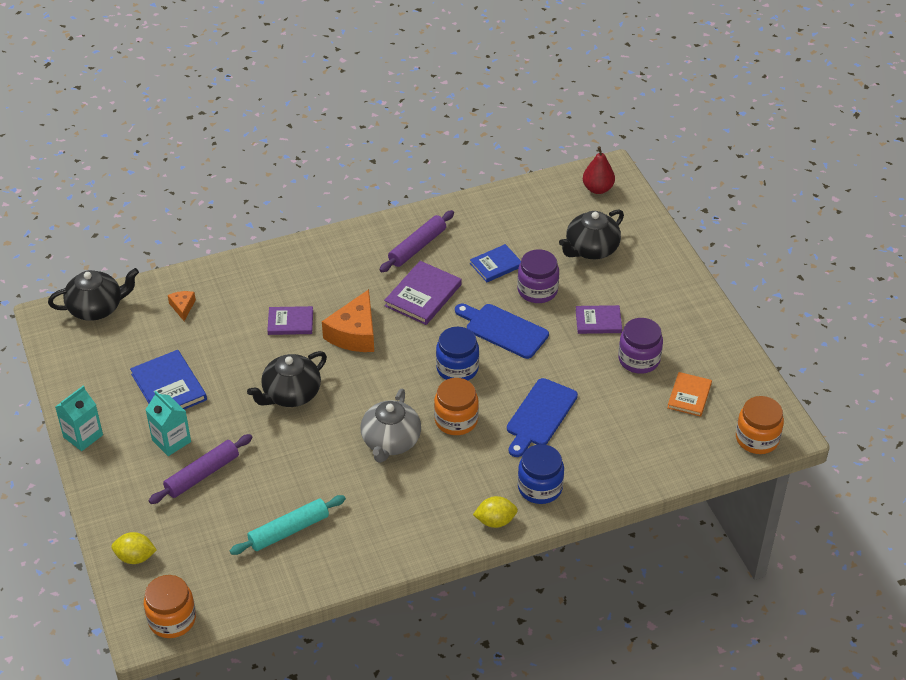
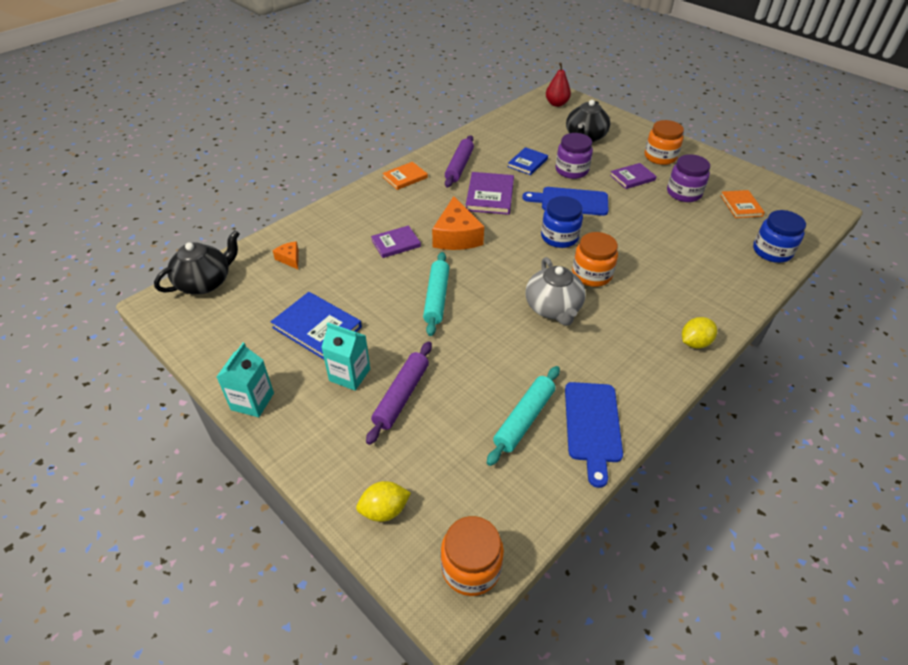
camera: 25 degrees left, 0 degrees up
(291, 394) = (437, 298): black teapot -> turquoise rolling pin
(350, 244) = (405, 177): none -> orange book
(540, 415) = (652, 251): blue cutting board -> blue cutting board (592, 426)
(540, 487) = (703, 303): blue jar -> blue jar (772, 251)
(757, 439) = (814, 219): orange jar -> orange jar (660, 157)

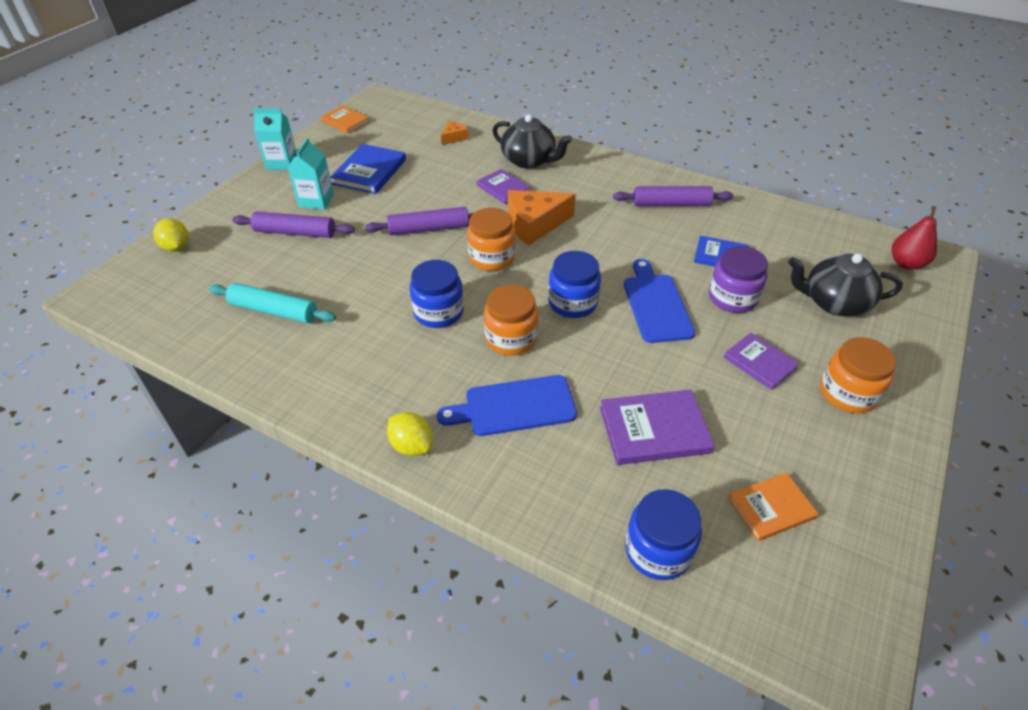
camera: 75 degrees right, 0 degrees up
(205, 282) = (408, 108): black teapot -> black teapot (529, 161)
(405, 177) = (622, 171): orange book -> orange book (345, 121)
(437, 298) = (429, 229): turquoise rolling pin -> purple rolling pin
(471, 567) = (119, 301): orange jar -> orange jar (492, 257)
(490, 195) = (625, 236): purple book -> purple book (654, 430)
(553, 308) = (438, 312): grey teapot -> blue jar
(592, 426) = (268, 360): blue cutting board -> blue cutting board (514, 406)
(684, 193) = (758, 427): purple jar -> none

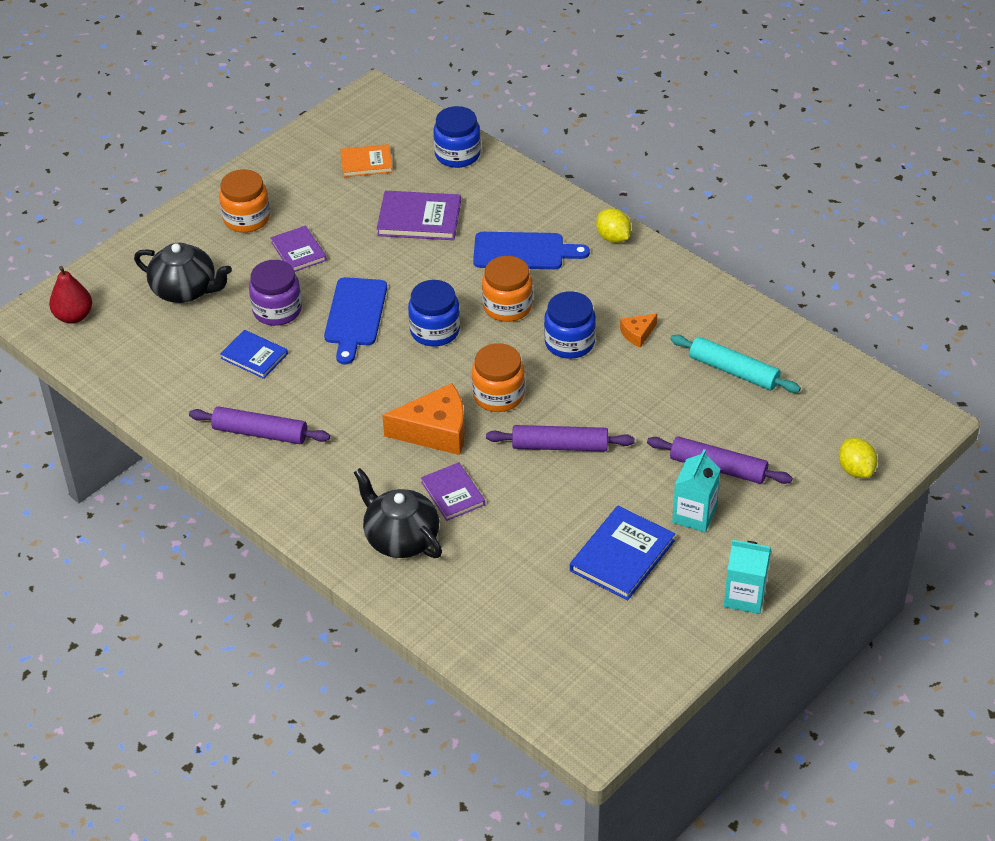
camera: 165 degrees left, 0 degrees up
(345, 121) = (651, 677): orange book -> none
(454, 138) = (491, 606): orange cheese -> orange cheese (637, 334)

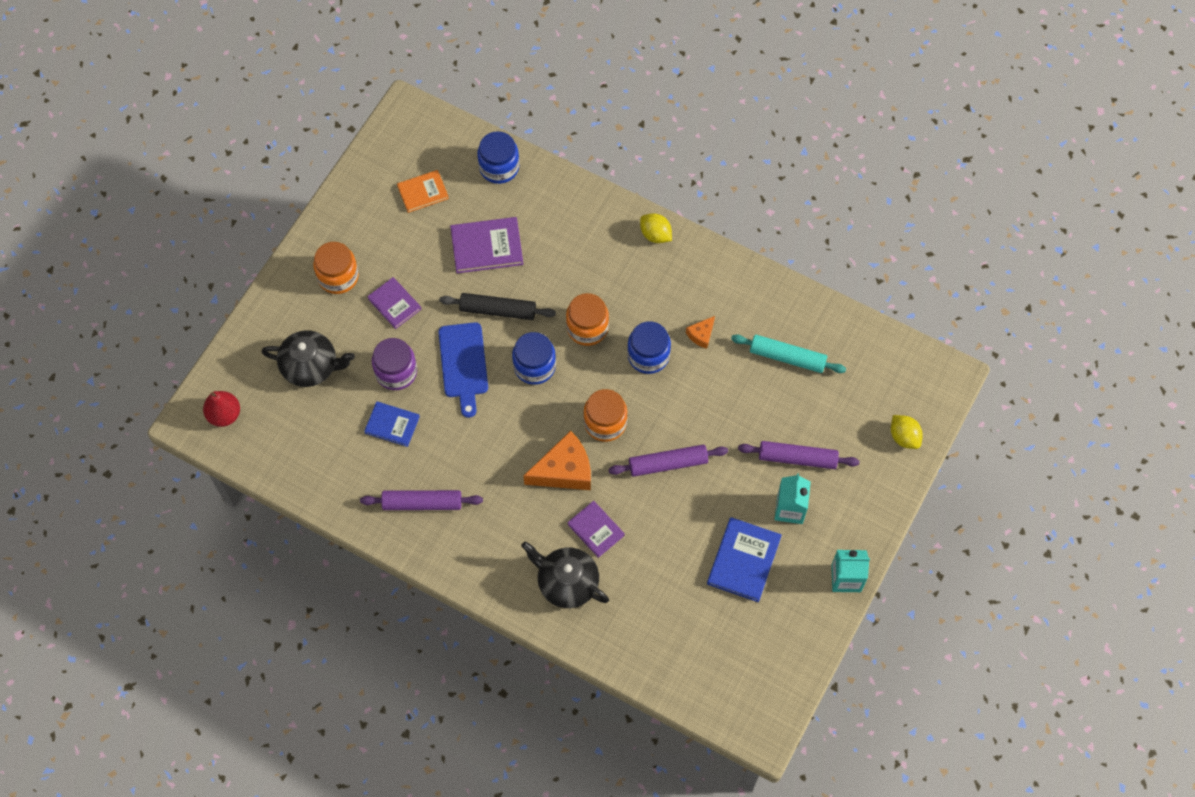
camera: 15 degrees left, 20 degrees up
(411, 275) = (498, 310): none -> black rolling pin
(523, 251) = (585, 265): blue cutting board -> none

